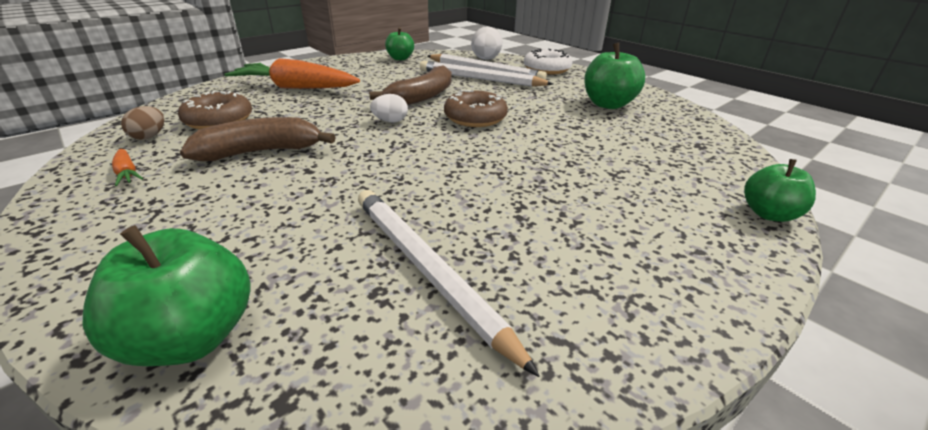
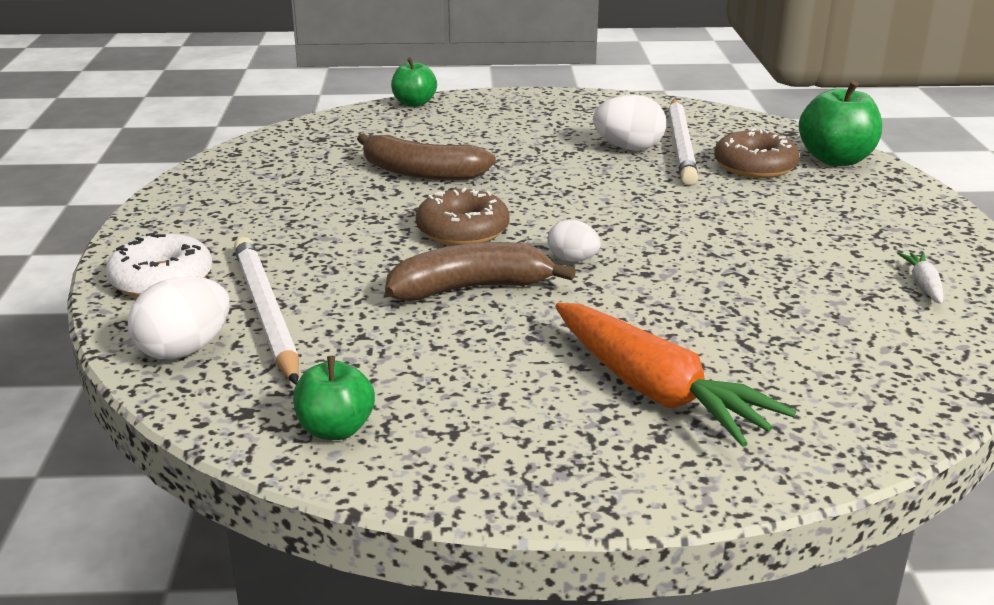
camera: 140 degrees left, 5 degrees down
(127, 173) = (923, 284): orange carrot -> white carrot
(149, 136) = (917, 340): brown egg -> none
(219, 120) = (815, 343): brown donut -> brown donut (755, 166)
(261, 152) = (764, 266): brown banana -> brown banana (421, 173)
(476, 237) = (628, 148): none -> white egg
(480, 79) = (315, 296): white pencil -> none
(608, 104) = (270, 195): green apple -> none

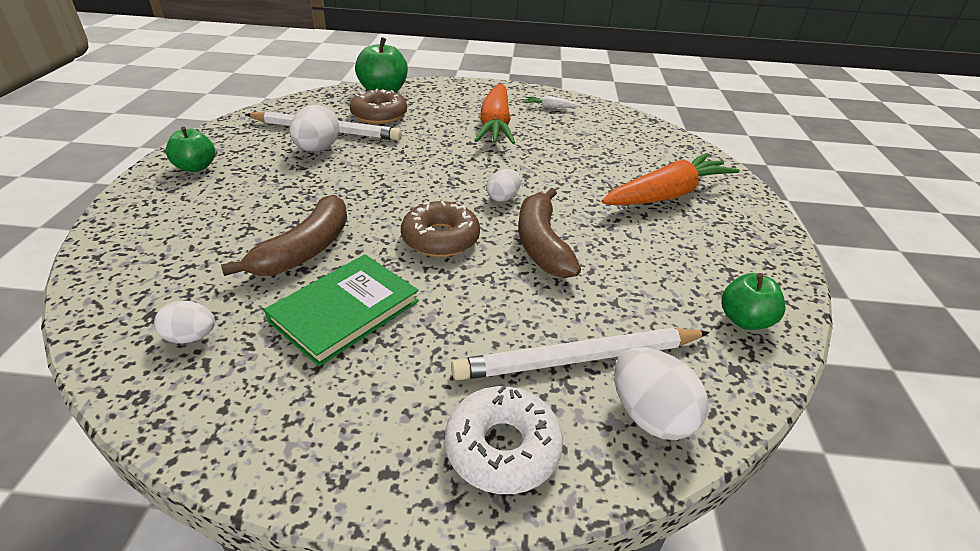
camera: 85 degrees left, 10 degrees up
(295, 154) = (191, 337): none -> white egg
(331, 201) = (344, 311): none -> green book
(414, 103) = (102, 240): green apple -> green apple (196, 167)
(796, 243) = (495, 125): none -> orange carrot

